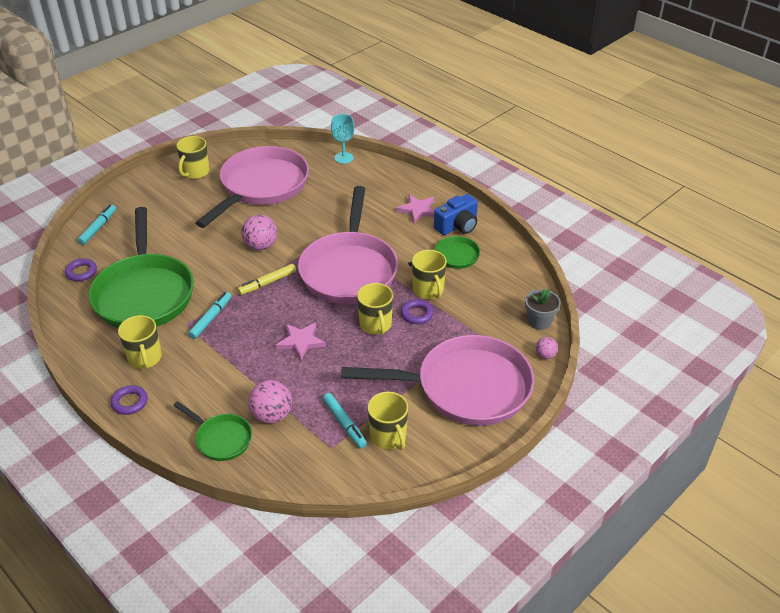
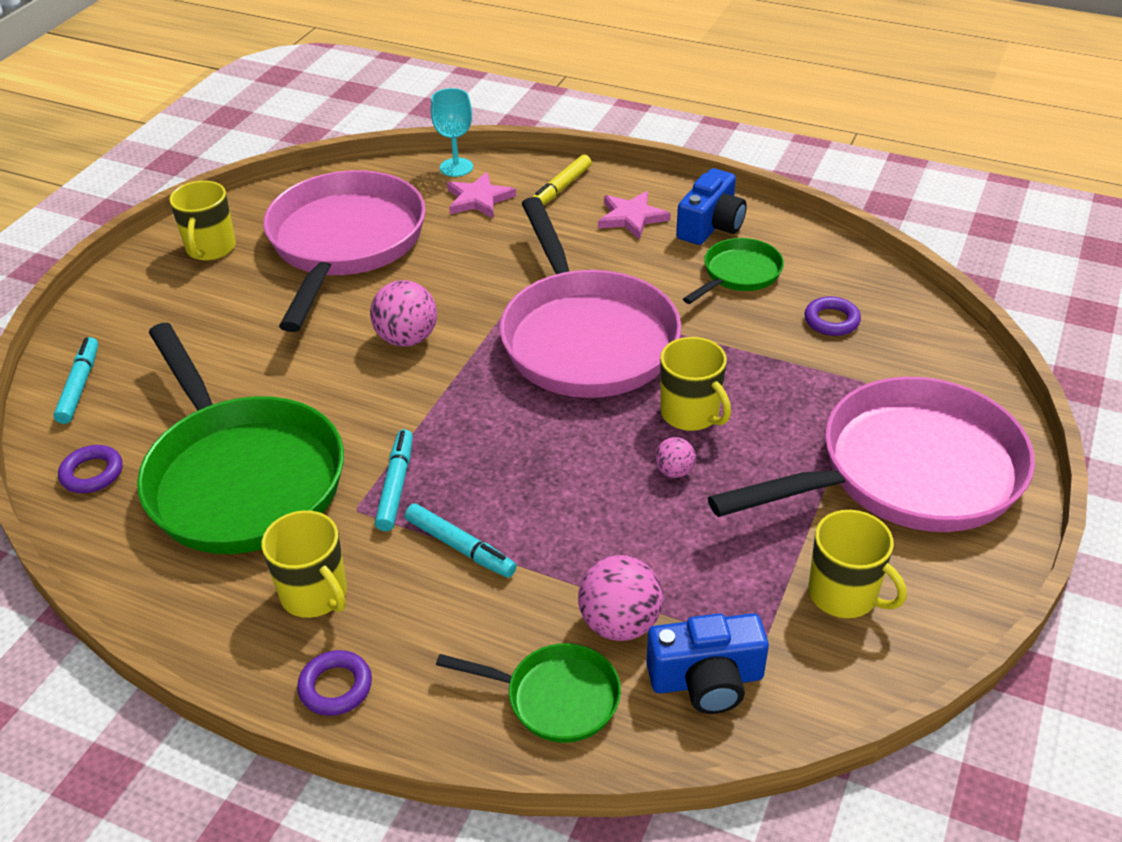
camera: 20 degrees left, 0 degrees up
(267, 283) = (459, 397): yellow marker -> yellow marker (560, 189)
(294, 454) = (706, 680): none -> blue camera
(300, 342) = (584, 479): pink star -> pink star (479, 199)
(344, 424) = (755, 596): turquoise marker -> turquoise marker (460, 547)
(417, 314) = (745, 378): purple ring -> purple ring (831, 320)
(428, 290) = (736, 335): yellow mug -> none
(539, 321) = (940, 335): grey flower pot -> none
(545, 355) = (988, 384): pink ball -> pink ball (674, 471)

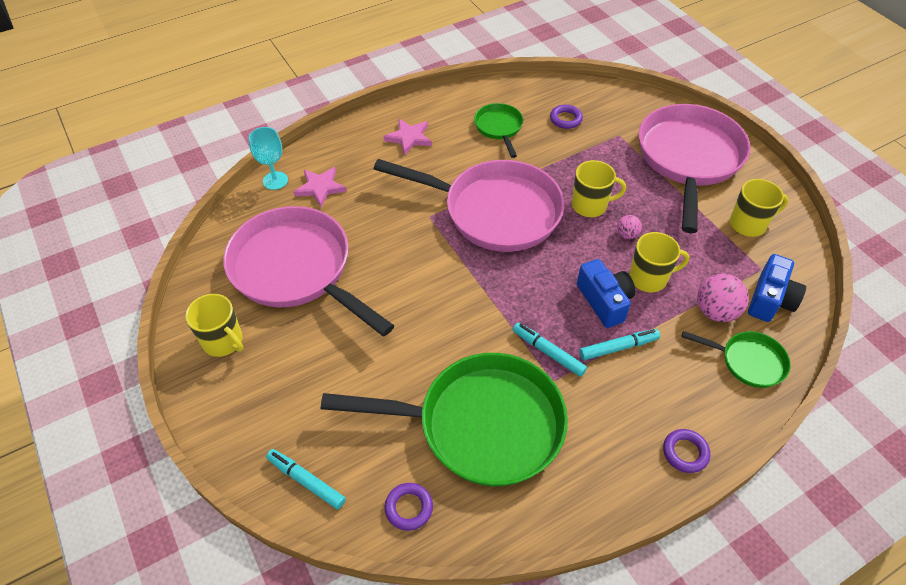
camera: 55 degrees left, 10 degrees up
(315, 594) = (608, 431): yellow mug -> yellow mug (649, 278)
(407, 339) = (423, 285): pink ball -> none
(555, 698) = (748, 361): green pan -> green pan turned 60 degrees clockwise
(560, 189) = (350, 150): yellow marker -> none
(711, 226) = (449, 114): blue camera -> blue camera (604, 301)

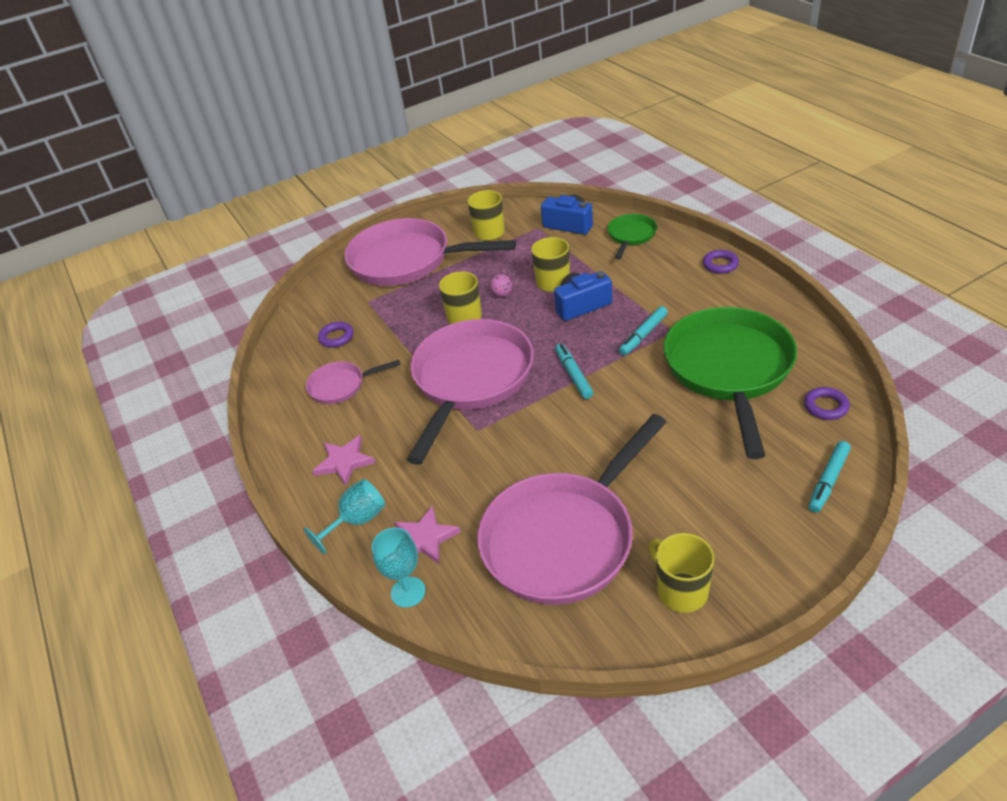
camera: 85 degrees left, 10 degrees down
(223, 341) = (681, 591): yellow mug -> yellow mug turned 75 degrees counterclockwise
(347, 150) = (357, 521): none -> turquoise goblet
(499, 128) = (341, 386): green pan -> pink pan
(618, 347) = (630, 297): turquoise marker -> turquoise marker (573, 375)
(715, 311) = (584, 249): pink ball -> none

